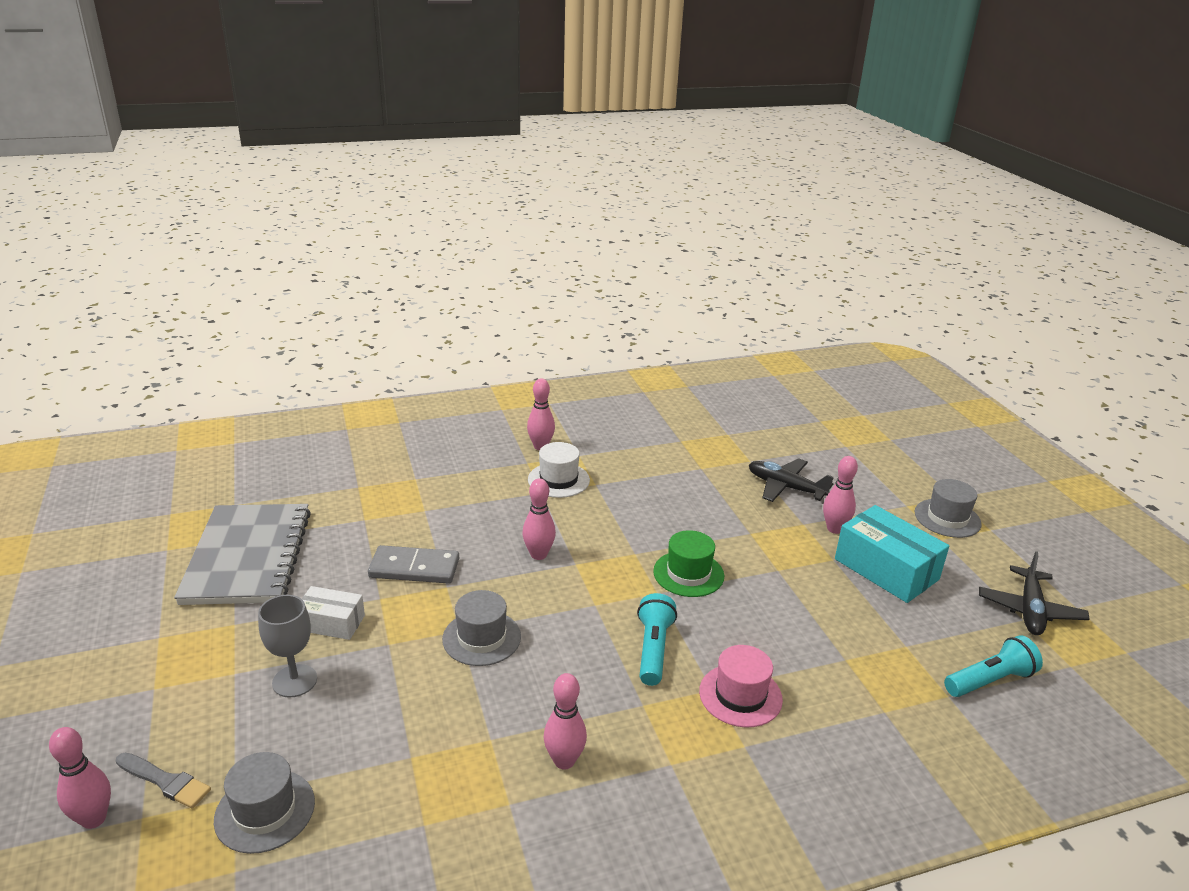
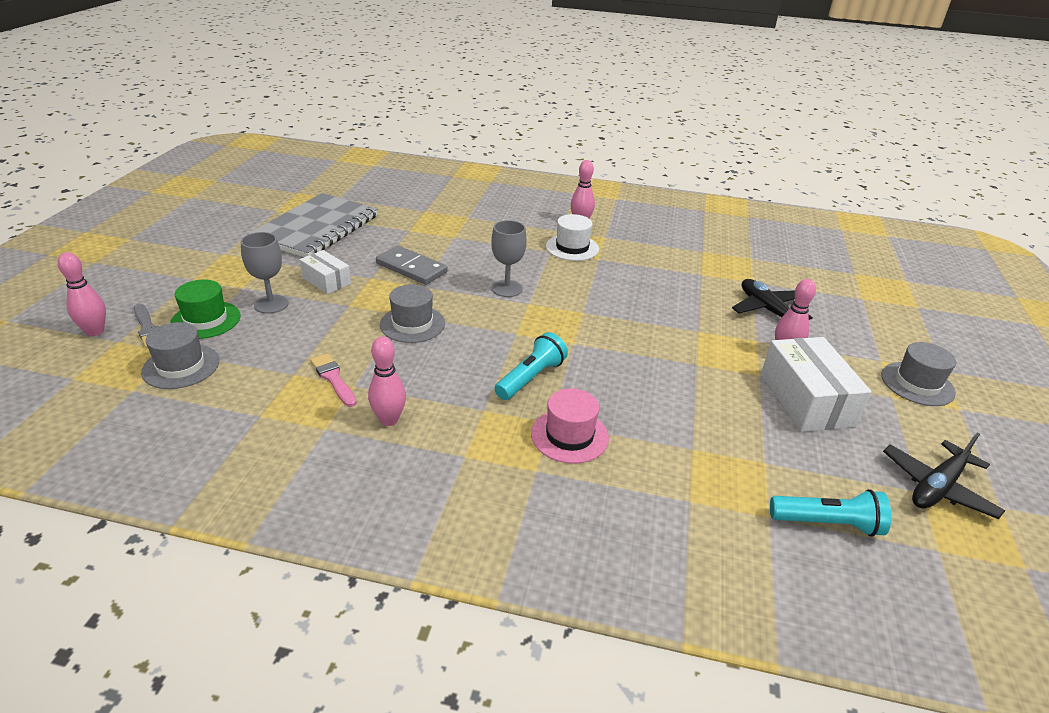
camera: 30 degrees right, 5 degrees up
(461, 741) = (333, 379): none -> pink brush
(538, 555) = (507, 288): pink bowling pin -> grey goblet
(688, 574) = (613, 340): green hat -> green hat (205, 320)
(886, 569) = (806, 399): turquoise box -> white box

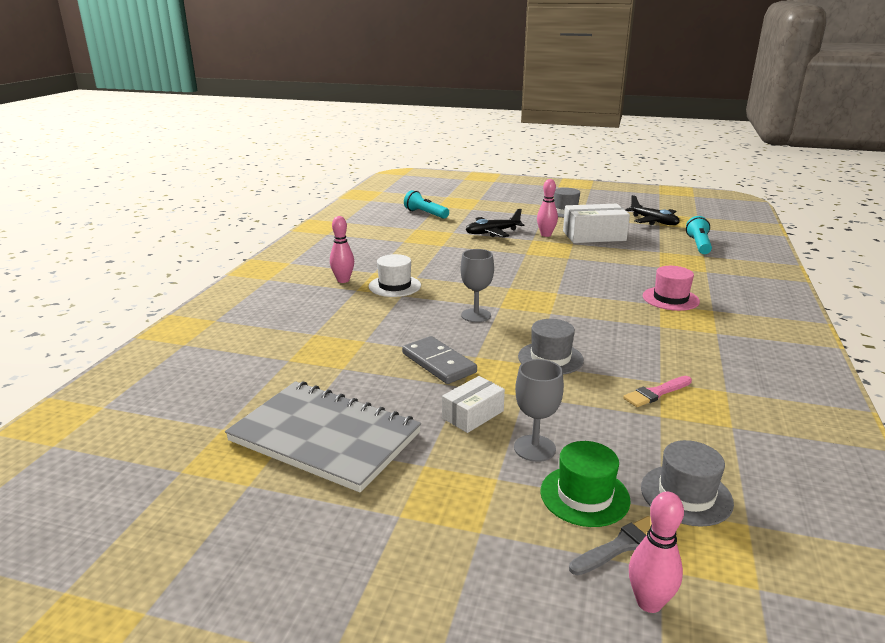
camera: 85 degrees left, 10 degrees down
(389, 420) = (696, 363): pink bowling pin -> none
(411, 268) = (439, 363): grey domino -> grey domino turned 75 degrees counterclockwise
(530, 378) = (611, 309): turquoise flashlight -> turquoise flashlight (425, 214)

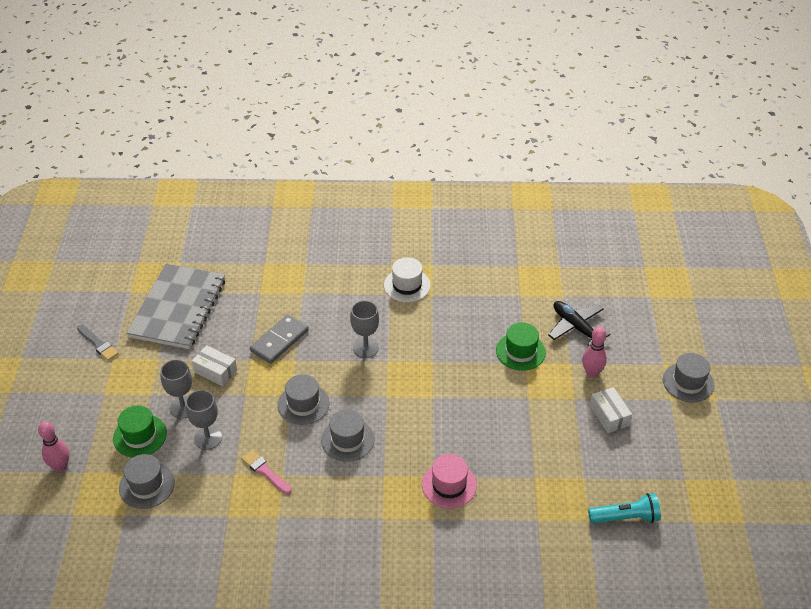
camera: 75 degrees right, 20 degrees up
(343, 280) = (407, 251): pink bowling pin -> none
(425, 214) = (611, 263): turquoise flashlight -> none
(512, 253) = (520, 351): none -> green hat
(594, 236) = (609, 415): white box -> white box, size x0.58
(597, 431) = (208, 438): none -> grey goblet
(609, 339) = (347, 439): none -> grey hat
(620, 546) = (99, 454): grey brush -> grey brush (98, 344)
(653, 221) = (696, 473): black plane -> none

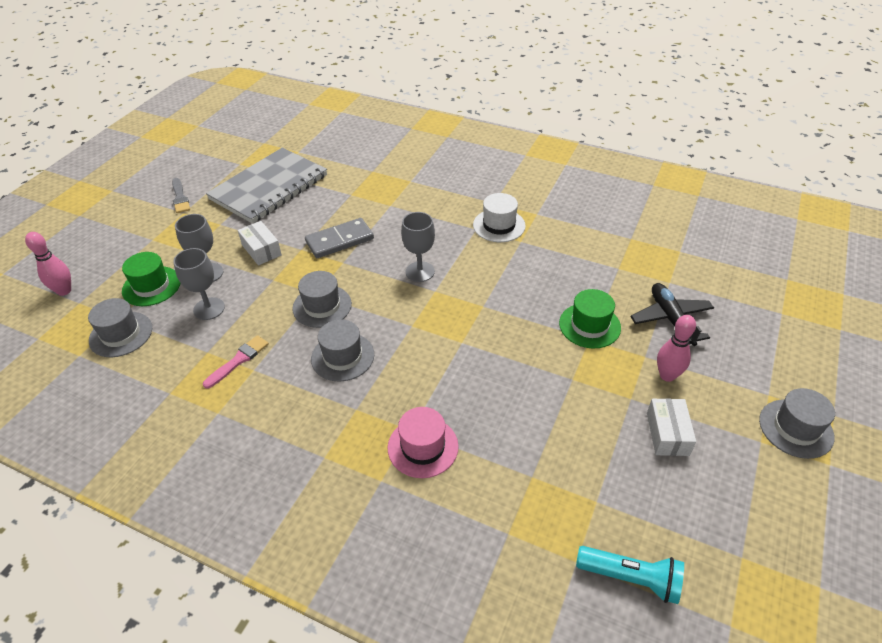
camera: 25 degrees right, 0 degrees up
(265, 472) = (238, 360): pink brush -> pink brush turned 60 degrees clockwise

